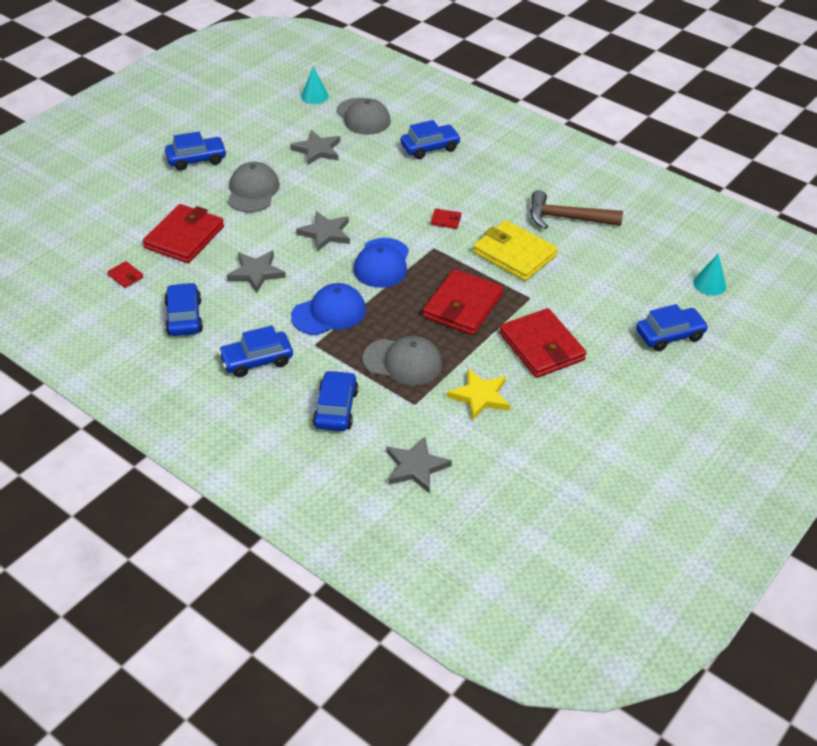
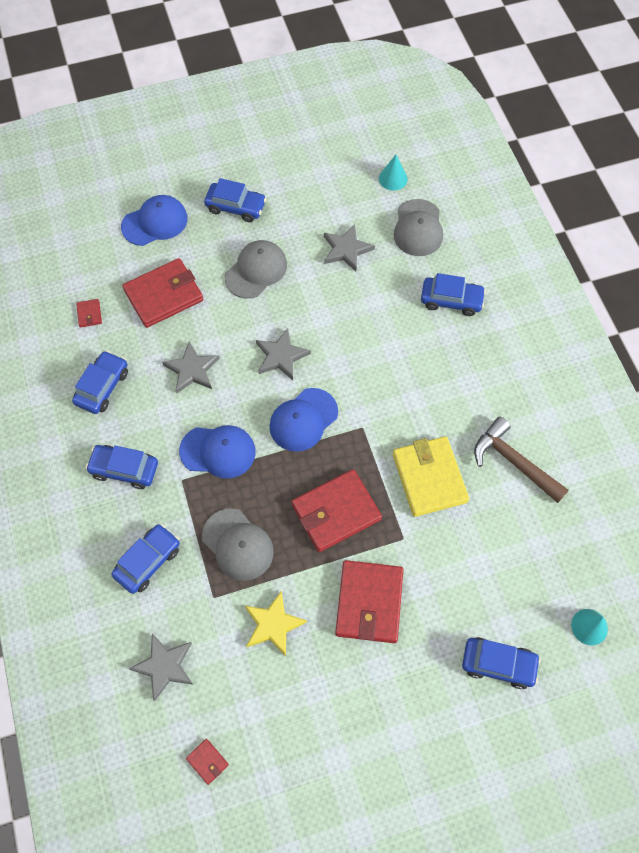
camera: 35 degrees right, 20 degrees up
(131, 195) = (155, 222): none -> blue cap
(446, 220) = (398, 400): red wallet -> red wallet (207, 761)

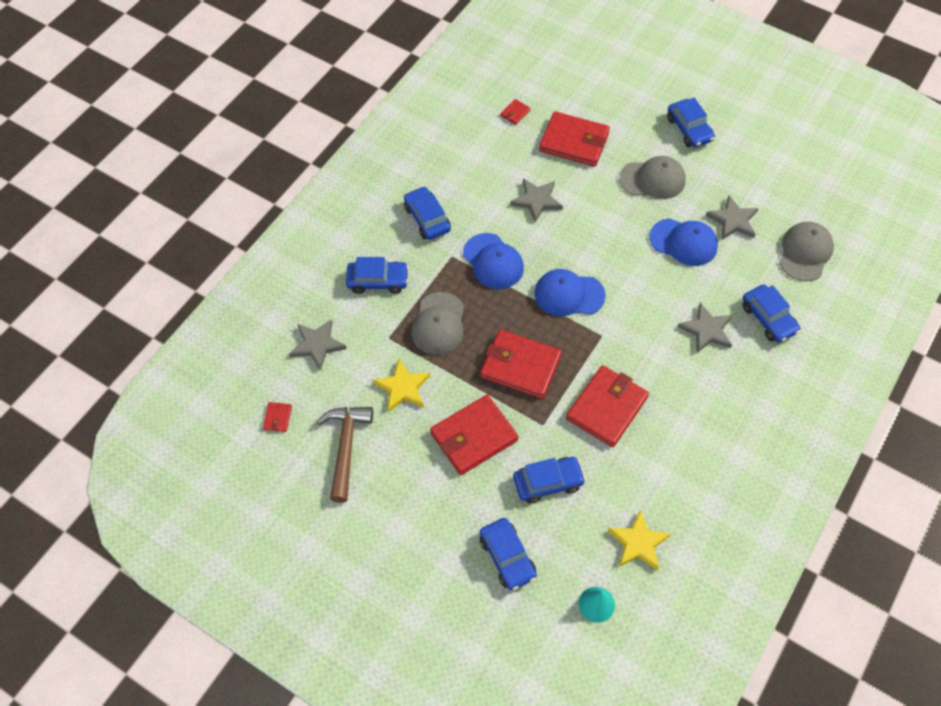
camera: 50 degrees right, 5 degrees down
(102, 387) = (471, 161): blue car -> blue car (548, 483)
(155, 222) = (623, 94): blue cap -> blue cap (683, 242)
(281, 356) = (603, 244): grey star -> grey star (706, 330)
(393, 178) = (828, 205): turquoise cone -> none
(418, 228) = (805, 252): grey cap -> grey cap turned 150 degrees clockwise
(429, 478) = (606, 408): yellow wallet -> red wallet
(513, 462) = (678, 457): brown hammer -> brown hammer (346, 447)
(562, 552) = (638, 543): none -> yellow star

